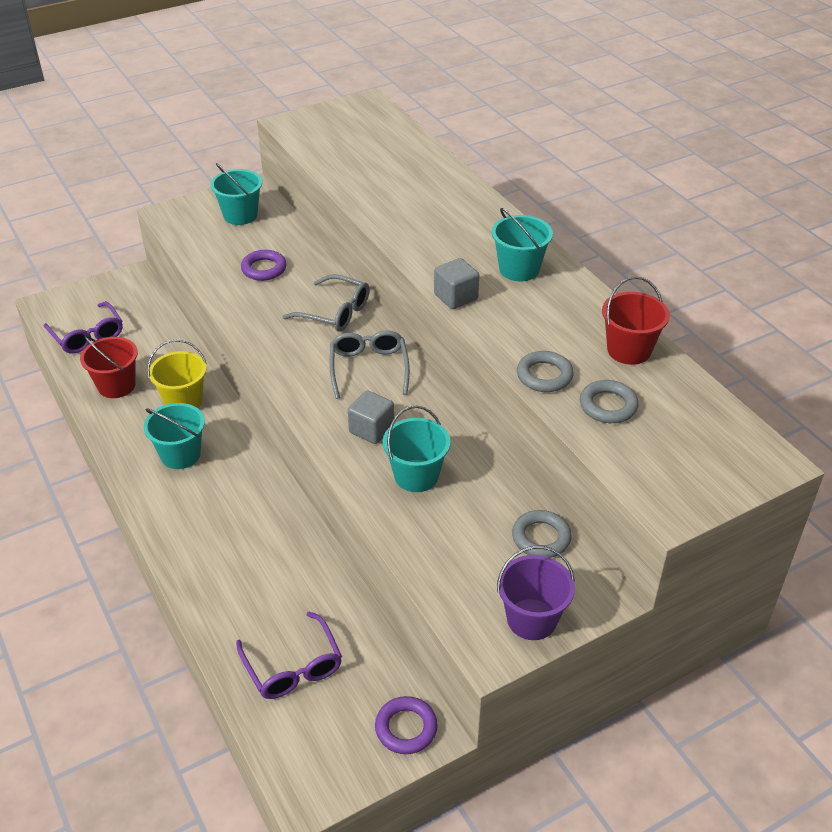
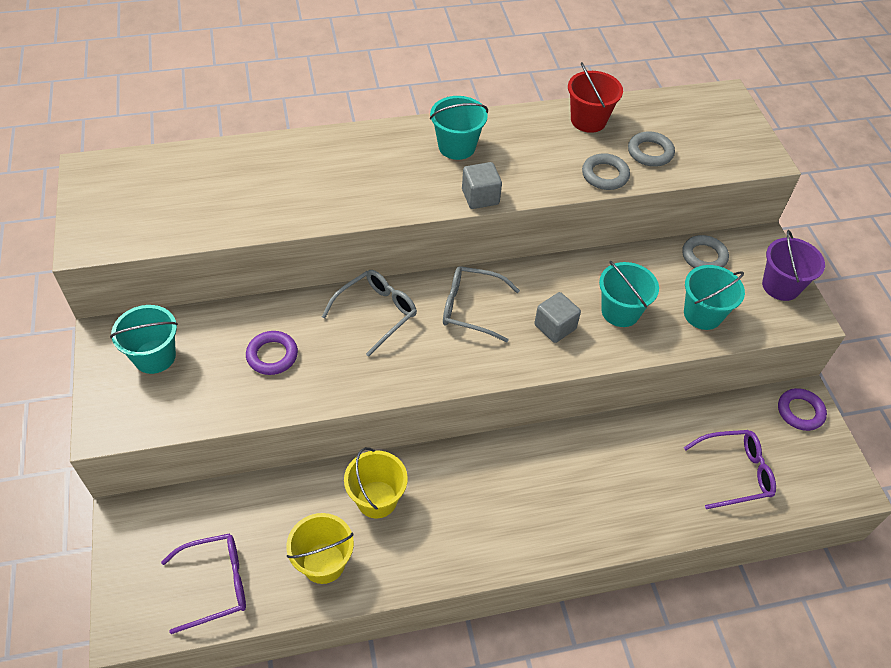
camera: 75 degrees left, 10 degrees up
(116, 386) = (323, 563): red bucket -> yellow bucket
(180, 455) = (458, 515): turquoise bucket -> turquoise bucket (702, 314)

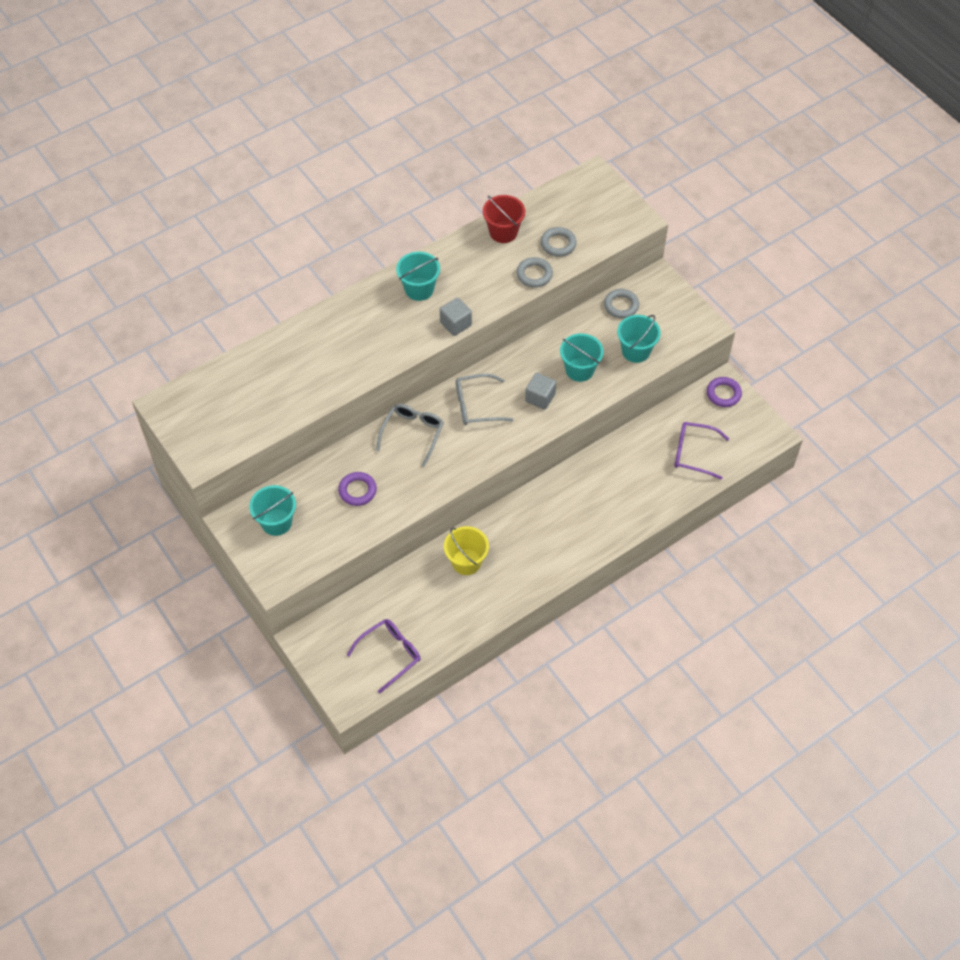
camera: 20 degrees left, 5 degrees up
(323, 563) = (453, 614): yellow bucket -> none
(734, 473) = (694, 453): purple glasses -> purple glasses turned 135 degrees counterclockwise
(781, 286) = (681, 309): purple bucket -> none

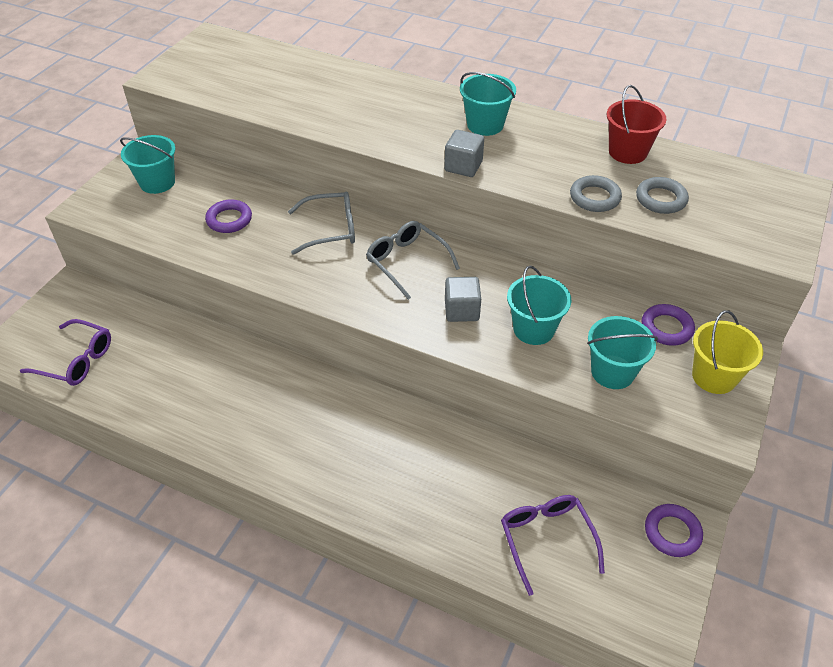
camera: 60 degrees right, 10 degrees down
(466, 562) = (231, 373): yellow bucket -> yellow bucket (714, 376)
(621, 305) = (666, 328): grey ring -> purple ring

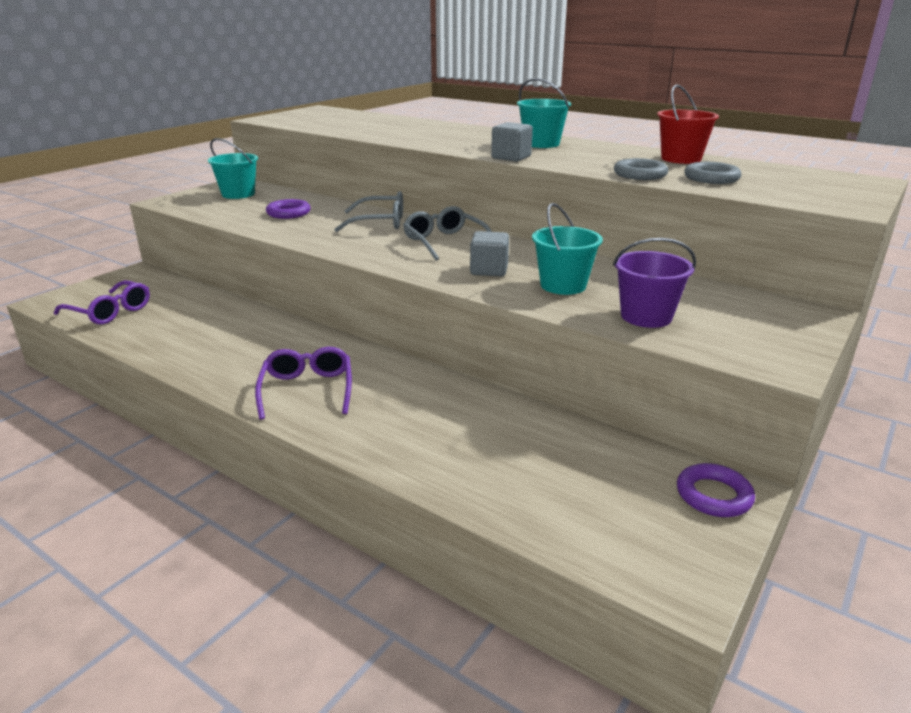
camera: 10 degrees right, 20 degrees down
(547, 540) = (547, 484): purple glasses -> purple glasses (307, 390)
(612, 372) = (646, 316): turquoise bucket -> purple bucket
(666, 328) = (715, 295): purple ring -> none
(714, 376) = (770, 328): yellow bucket -> none

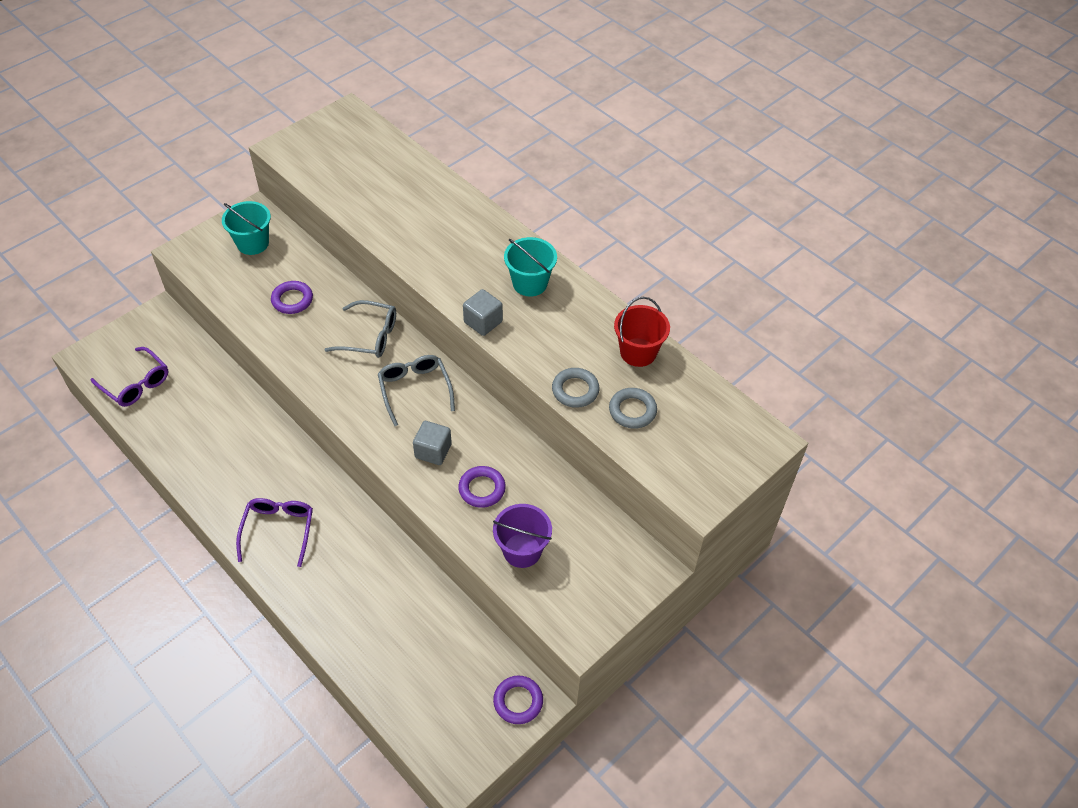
camera: 10 degrees right, 25 degrees up
(563, 285) = (482, 489): turquoise bucket -> purple ring

